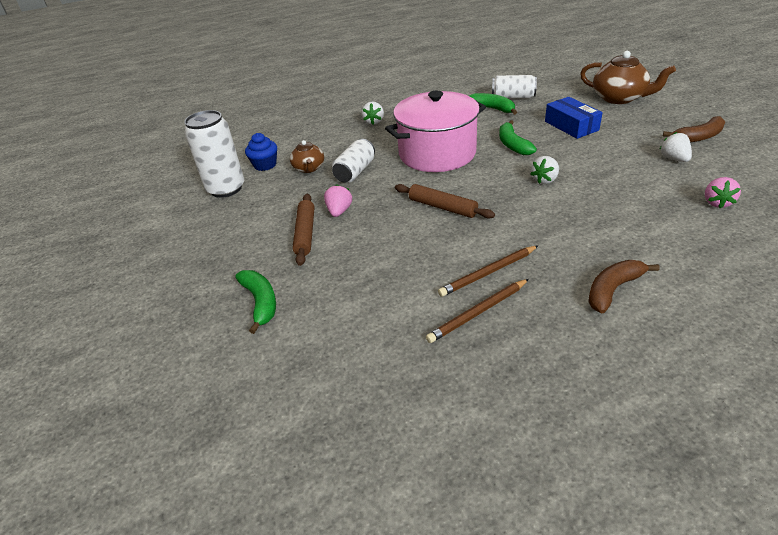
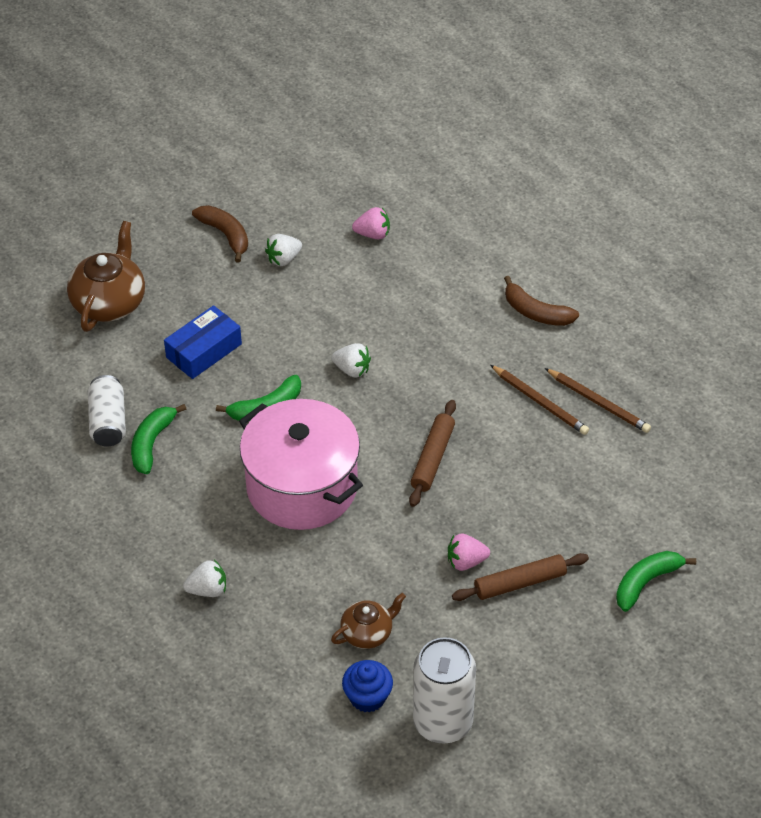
camera: 110 degrees left, 10 degrees up
(355, 171) = (367, 571): white can -> none

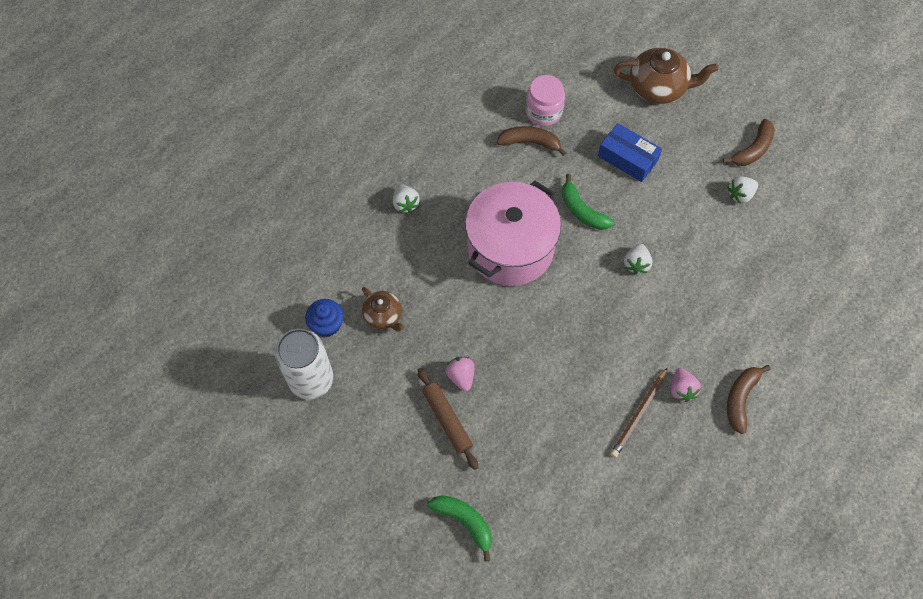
camera: 80 degrees right, 15 degrees up
(108, 422) = (543, 111): white can -> pink jar
(152, 443) = (530, 142): green banana -> brown banana
(283, 259) = (740, 195): white strawberry -> white strawberry turned 75 degrees counterclockwise
(373, 234) = (790, 256): pink strawberry -> pink strawberry (681, 389)
(433, 458) = (559, 337): brown rolling pin -> none
(598, 402) = (650, 463): brown pencil -> none

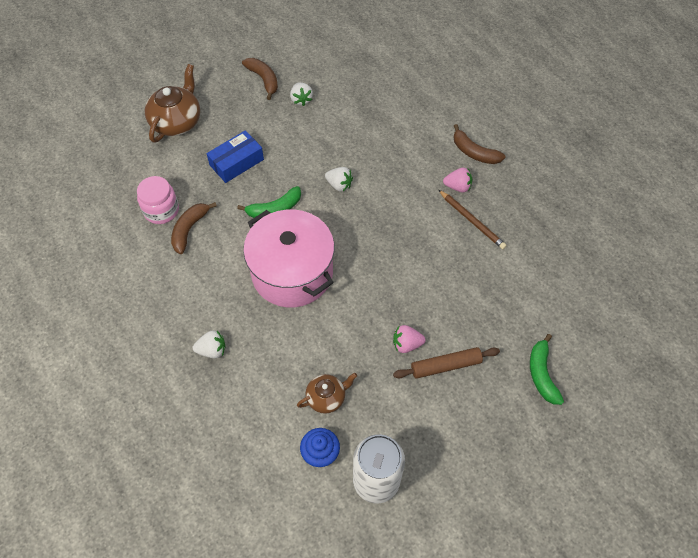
camera: 75 degrees left, 5 degrees down
(464, 522) = (542, 374): green banana -> green banana turned 60 degrees counterclockwise

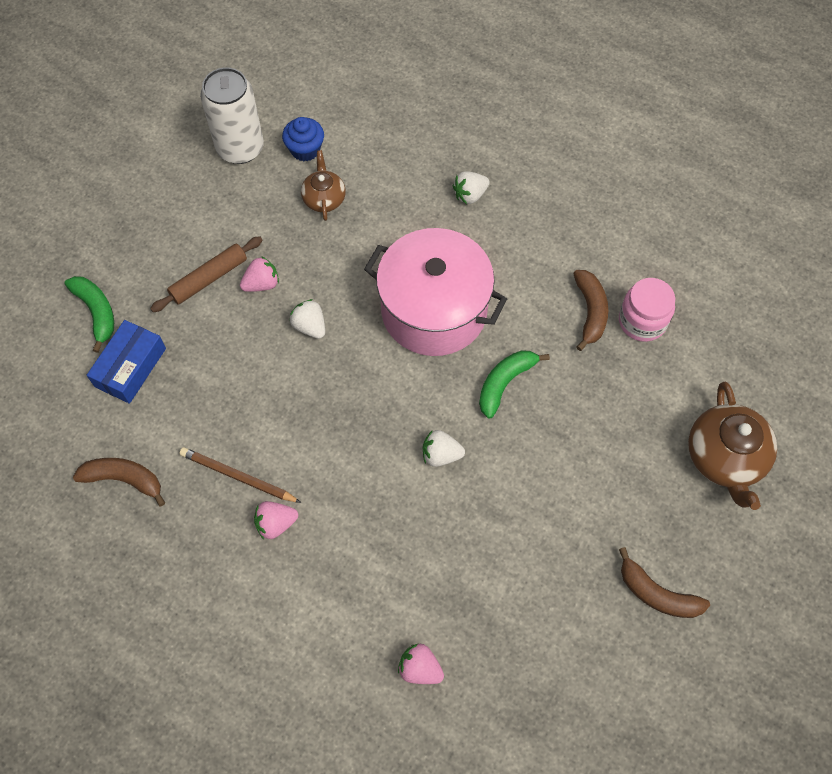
camera: 155 degrees right, 5 degrees up
(236, 162) = (598, 429): blue box -> blue box (130, 367)
(301, 100) = (576, 580): white strawberry -> white strawberry (310, 326)
(326, 397) = (324, 198): brown teapot -> brown teapot turned 135 degrees clockwise
(406, 94) = (420, 668): none -> pink strawberry
(474, 152) = (272, 597): brown banana -> brown banana (124, 479)

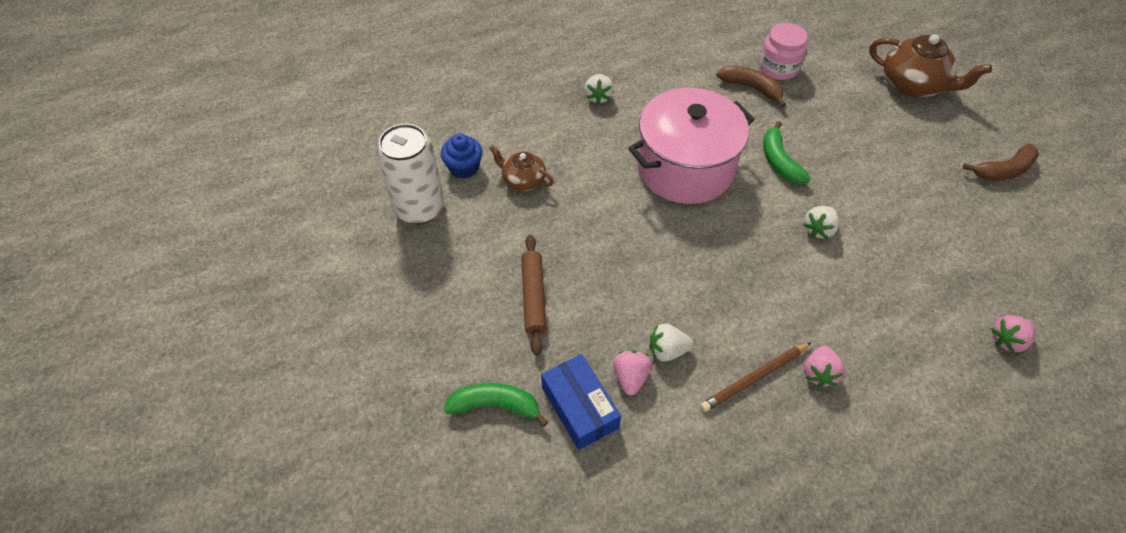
camera: 55 degrees left, 10 degrees down
(124, 479) = (700, 475): brown banana -> none
(262, 284) = (571, 262): pink strawberry -> pink strawberry (630, 377)
(310, 326) = (639, 251): white strawberry -> white strawberry (667, 350)

